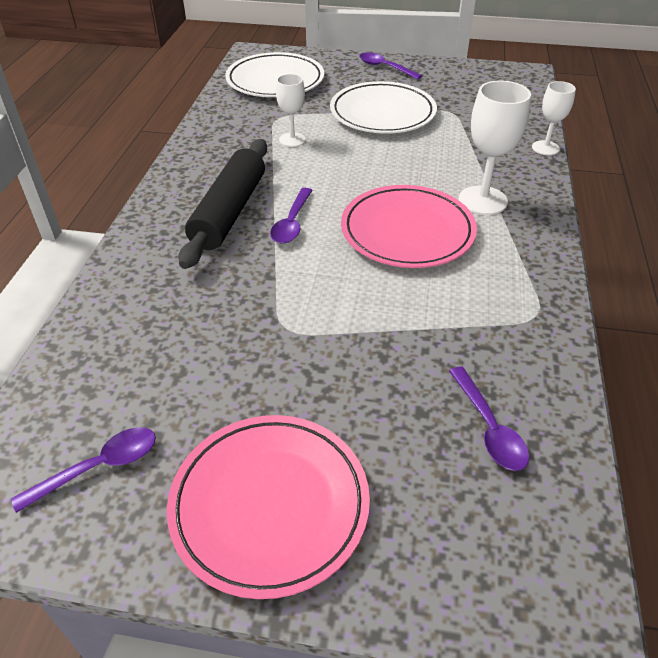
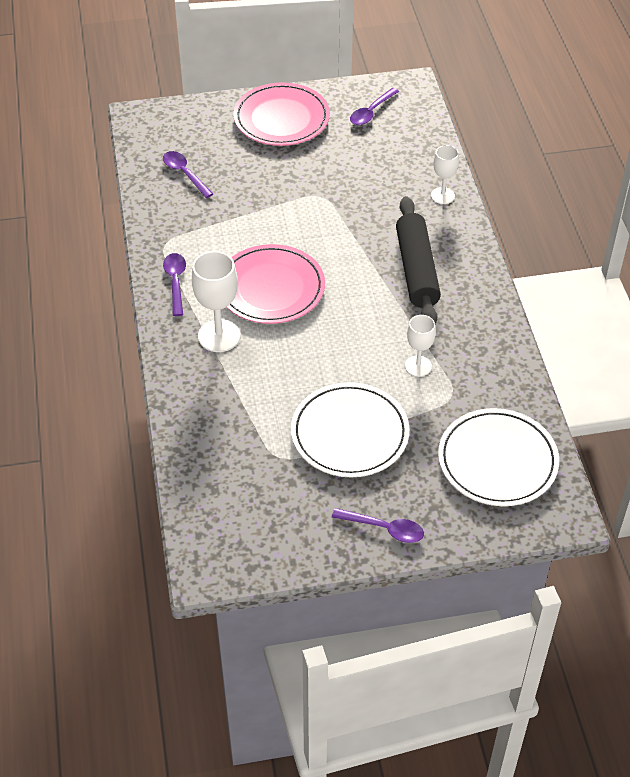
camera: 160 degrees right, 5 degrees up
(292, 223) = (362, 273): purple spoon -> purple spoon (175, 282)
(545, 148) = (170, 422): white goblet -> white goblet (442, 196)

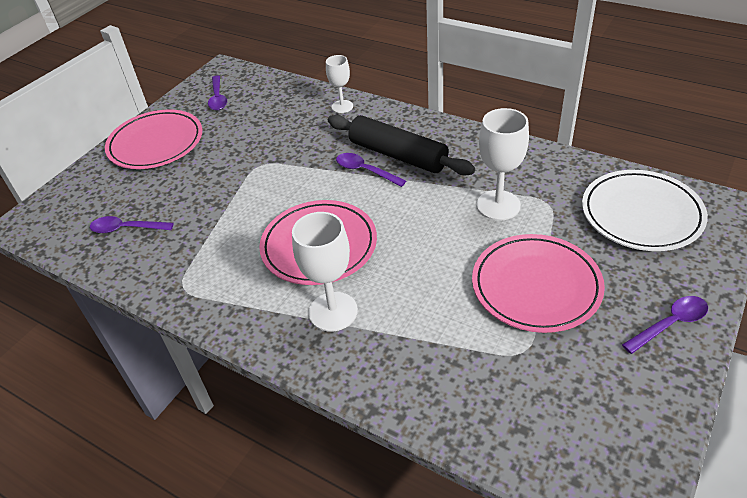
camera: 45 degrees left, 5 degrees down
(175, 282) = (235, 306): purple spoon -> purple spoon (365, 171)
(349, 433) = (536, 286): white plate -> pink plate
(418, 366) = (498, 205): white goblet -> white goblet, size x1.62

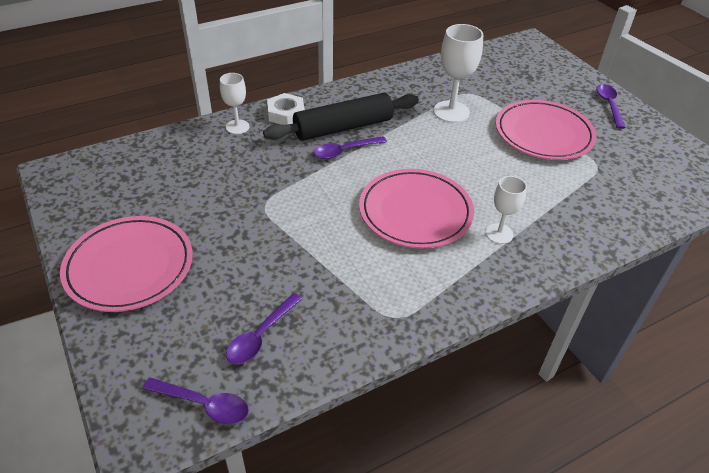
camera: 65 degrees left, 0 degrees up
(218, 98) = (108, 193): purple spoon -> purple spoon (203, 404)
(333, 311) = (499, 234): white goblet -> white goblet, size x0.62
(384, 119) = (286, 114): none -> white nut
(641, 214) = (511, 68): white plate -> none

